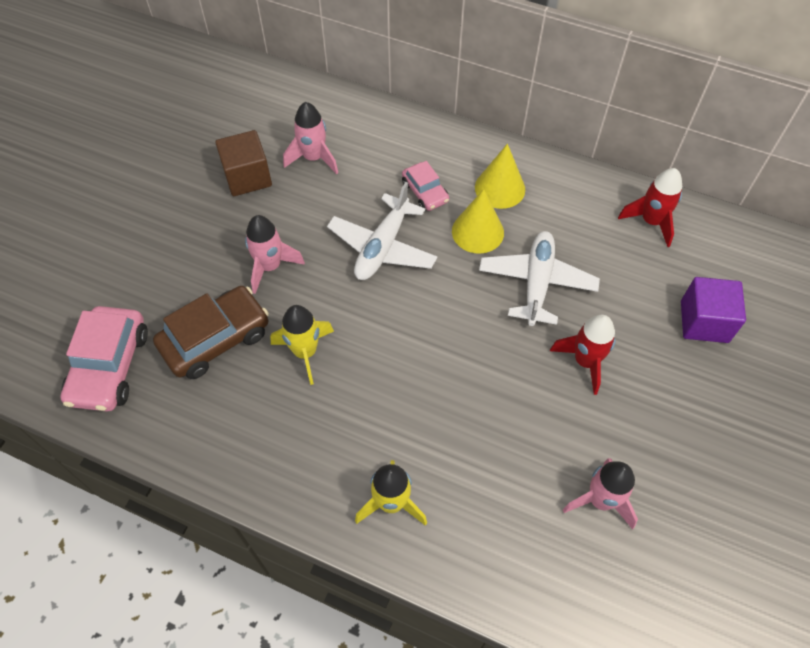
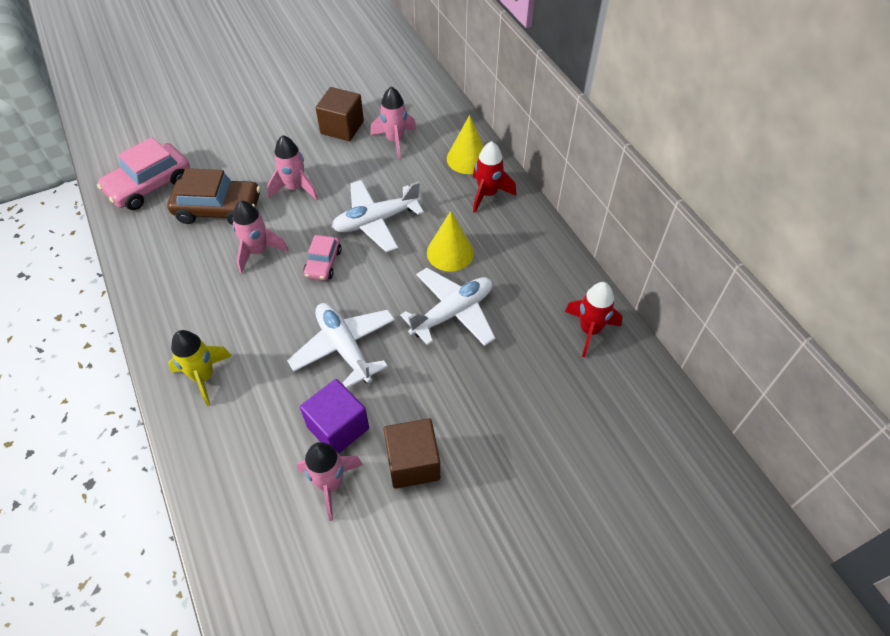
camera: 40 degrees right, 5 degrees down
(305, 352) = (258, 251): yellow rocket -> pink rocket
(425, 192) = (443, 205): pink car -> pink car (323, 263)
(483, 380) = (344, 347): none -> white plane
(500, 188) = (499, 235): yellow cone -> yellow cone (467, 159)
(585, 361) = (426, 387): red rocket -> red rocket (487, 194)
(641, 430) = (413, 463): none -> brown cube
(704, 321) = (549, 428): purple cube -> purple cube (338, 427)

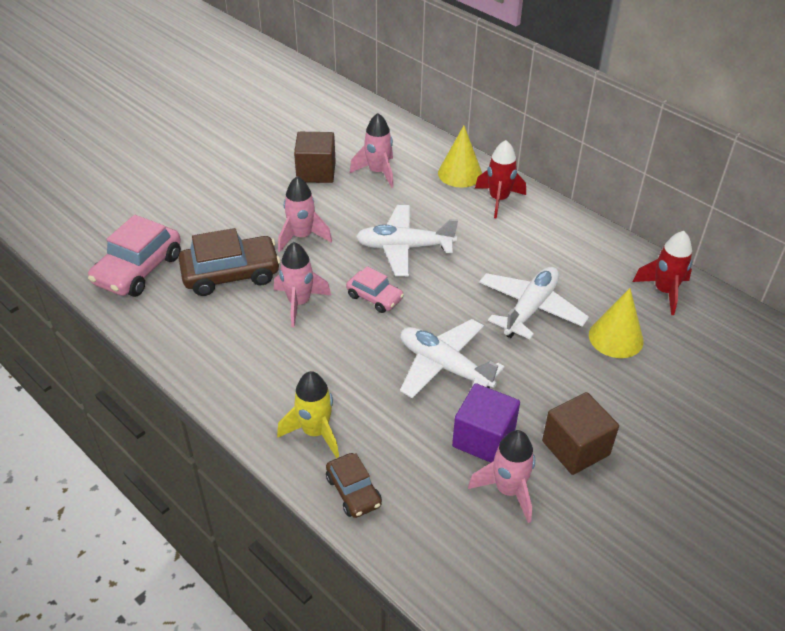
camera: 20 degrees left, 10 degrees down
(203, 441) = (353, 491): none -> brown car
(323, 263) = (374, 297): pink car -> pink car turned 45 degrees counterclockwise
(376, 221) = (404, 247): white plane -> white plane turned 45 degrees clockwise
(450, 252) = (494, 258): yellow cone -> yellow cone (616, 337)

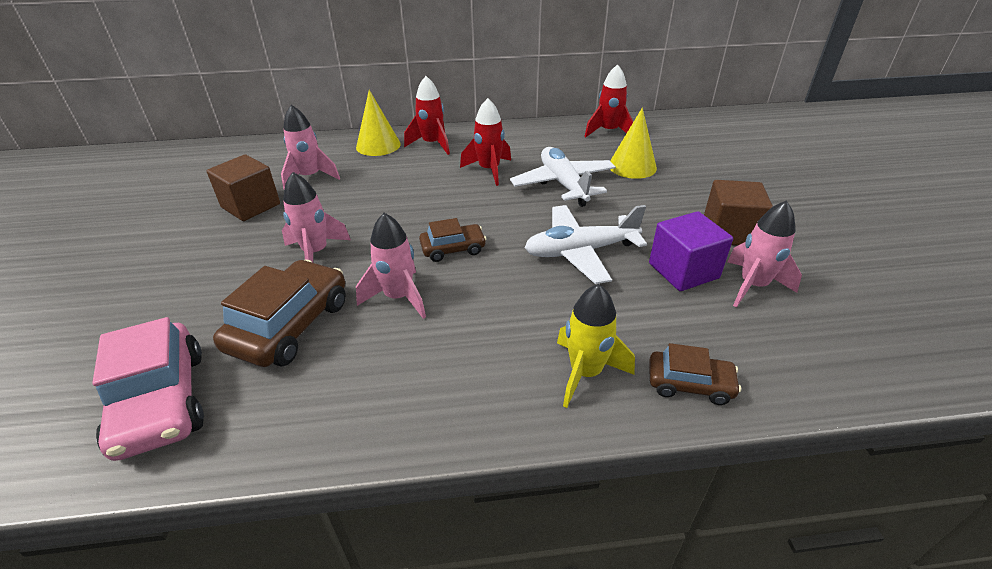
camera: 50 degrees left, 5 degrees down
(374, 297) = (453, 249): pink car -> brown car
(404, 247) = (417, 206): white plane -> none
(499, 255) = (489, 170): none -> red rocket

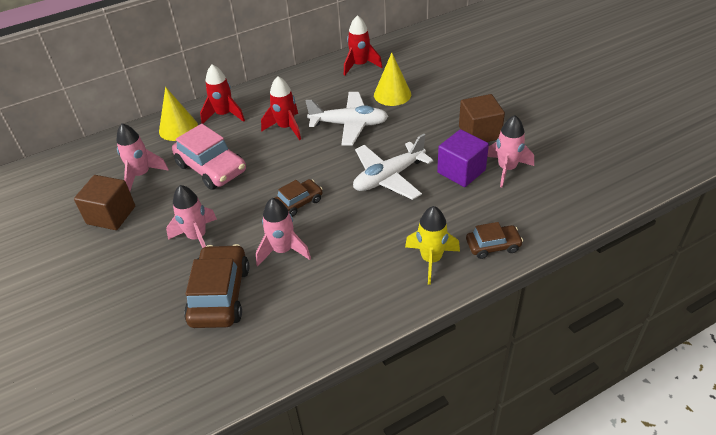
camera: 20 degrees left, 5 degrees up
(161, 402) = (171, 373): pink car -> pink car (211, 168)
(563, 184) = (349, 124): white plane -> white plane turned 135 degrees clockwise

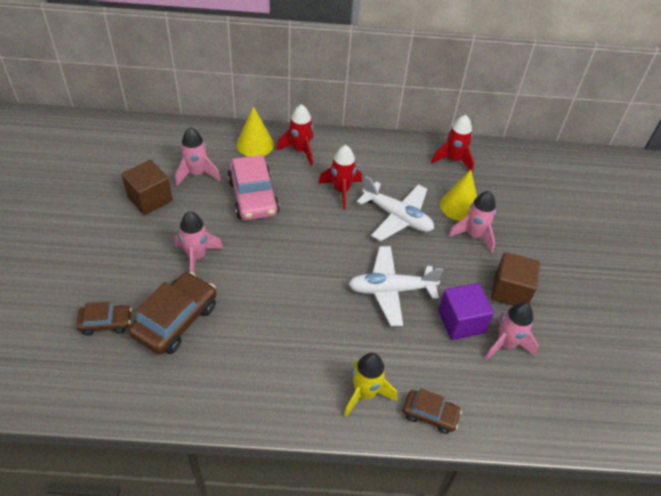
camera: 25 degrees right, 5 degrees up
(283, 250) = (252, 309): pink rocket -> pink rocket (473, 235)
(298, 202) = (297, 270): brown car -> brown car (106, 323)

